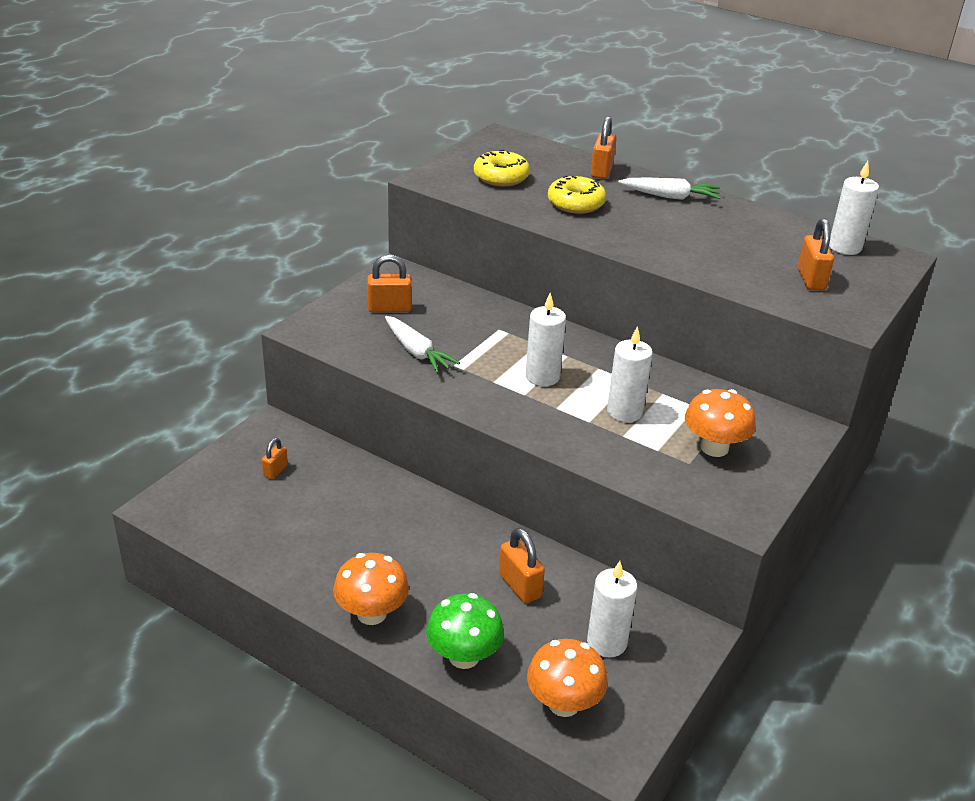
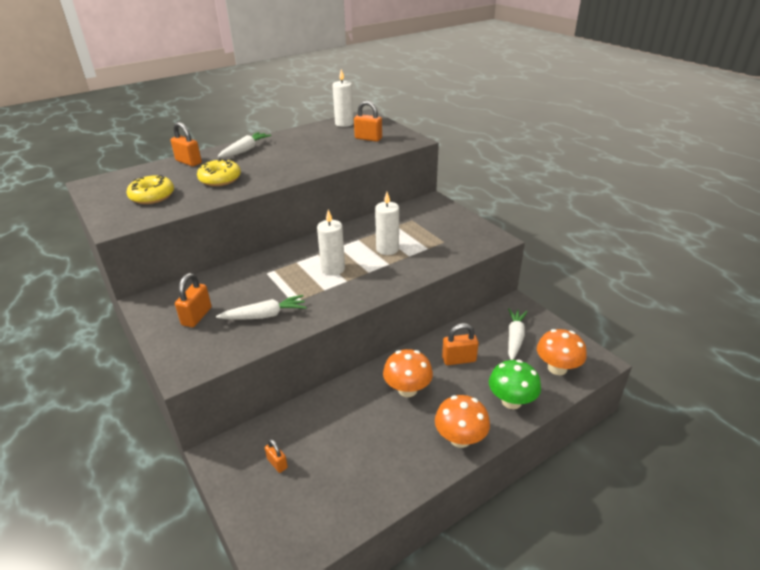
camera: 65 degrees left, 0 degrees up
(607, 642) = (515, 338): white candle -> white carrot
(714, 448) = (435, 230): orange mushroom -> orange mushroom (407, 389)

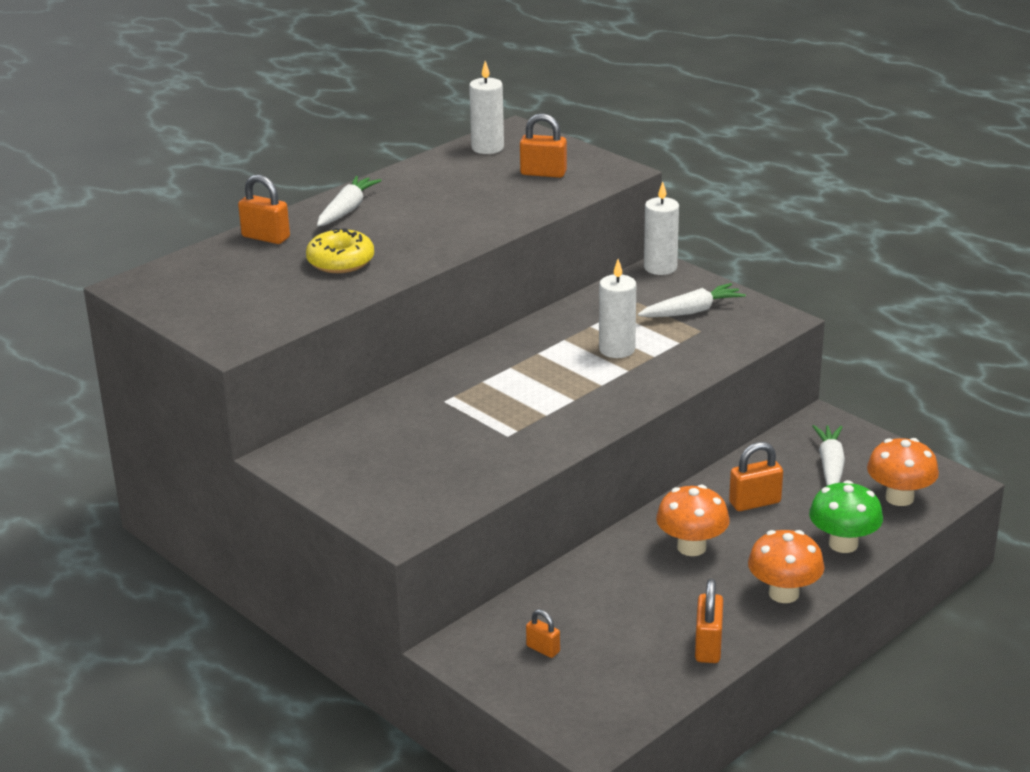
camera: 10 degrees left, 5 degrees down
(152, 196) = (251, 297): yellow donut -> none
(197, 316) = (374, 468): orange padlock -> orange padlock (708, 646)
(265, 315) = (476, 456): white carrot -> white carrot (692, 311)
(333, 269) = (545, 385): white candle -> white candle (660, 267)

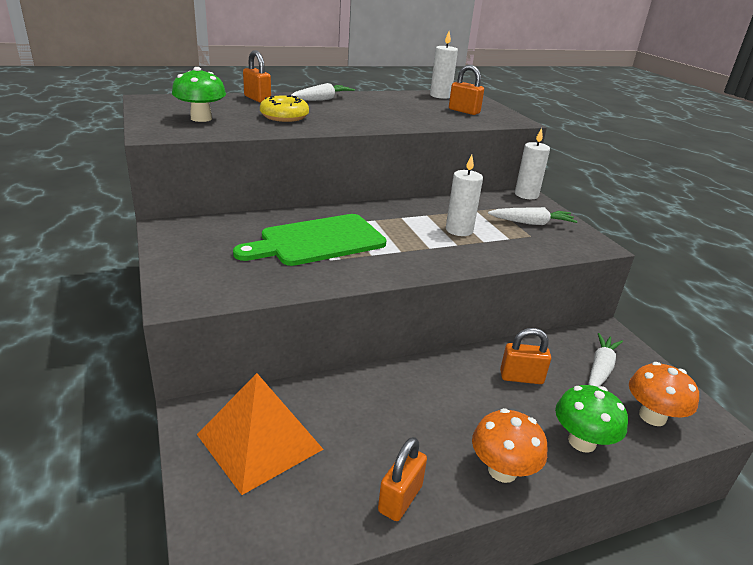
camera: 20 degrees right, 0 degrees up
(248, 299) = (201, 118): none -> green mushroom
(473, 417) = (318, 241): none -> green cutting board
(543, 649) = (260, 441): orange padlock -> orange pyramid
(691, 547) = (446, 396): orange mushroom -> none

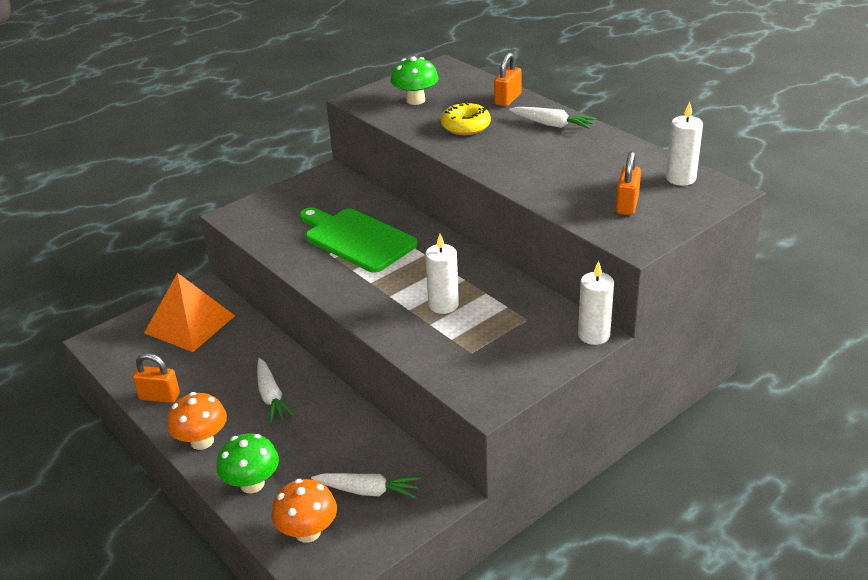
camera: 75 degrees right, 5 degrees up
(521, 377) = (324, 436): orange padlock -> none
(532, 223) = (506, 349): white carrot -> white carrot (271, 396)

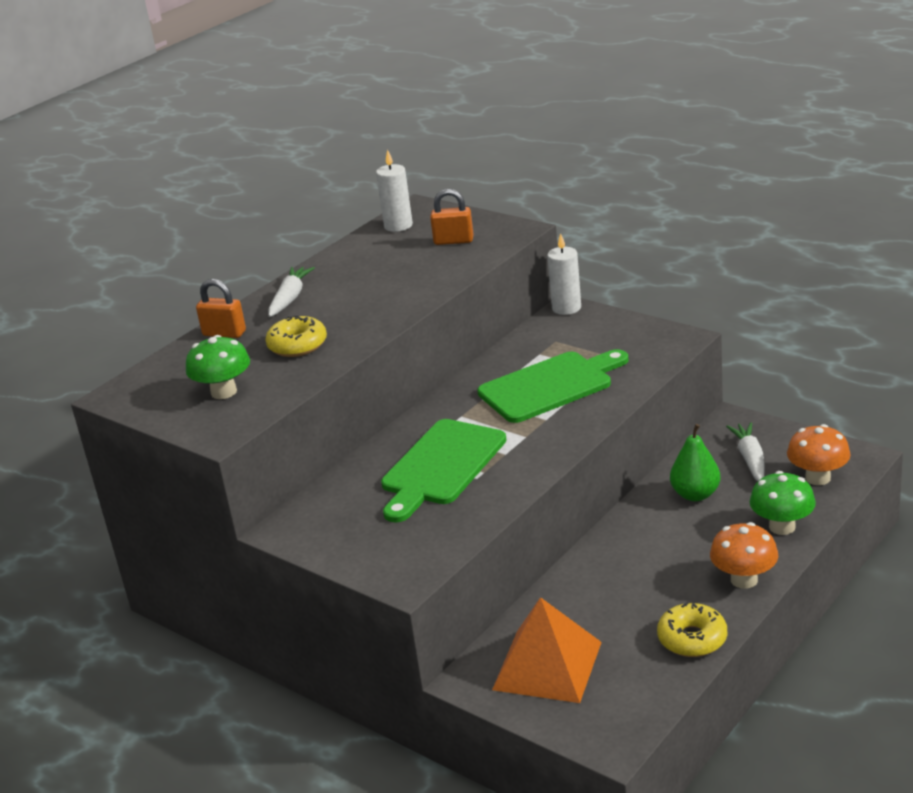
camera: 100 degrees left, 5 degrees down
(159, 397) = (692, 639): orange padlock -> yellow donut
(271, 396) = (653, 553): white carrot -> none
(335, 439) = (695, 494): none -> green pear
(443, 305) = (550, 386): white candle -> green cutting board

